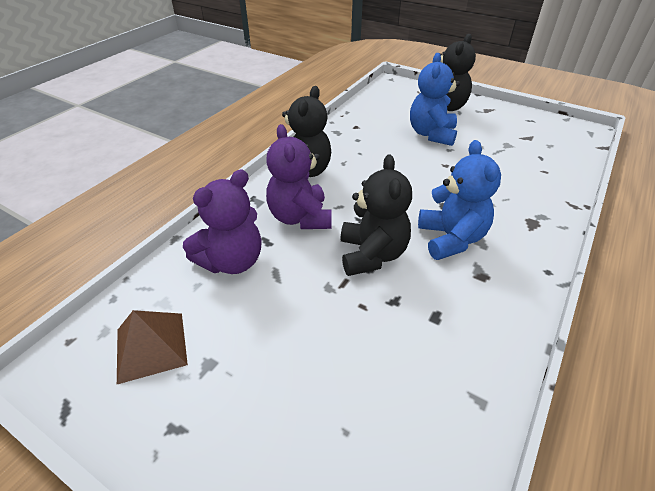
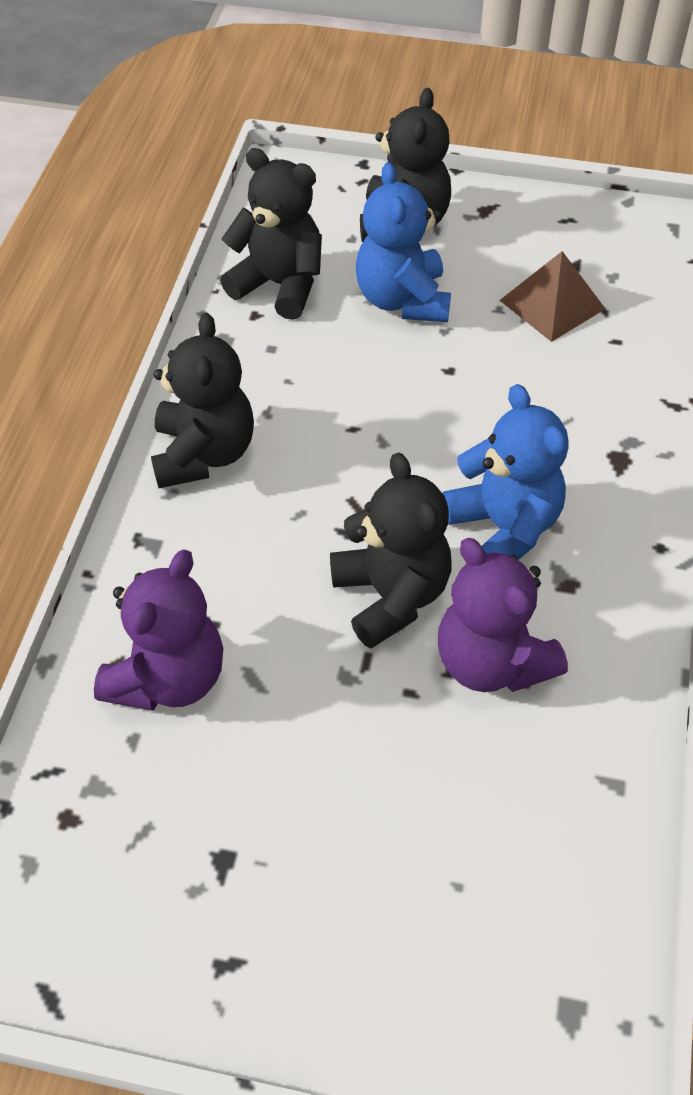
camera: 20 degrees left, 10 degrees up
(151, 346) = (120, 863): brown pyramid -> brown pyramid (552, 304)
(300, 217) = (242, 557): purple teddy bear -> purple teddy bear (491, 662)
(373, 118) = (279, 285): none -> black teddy bear

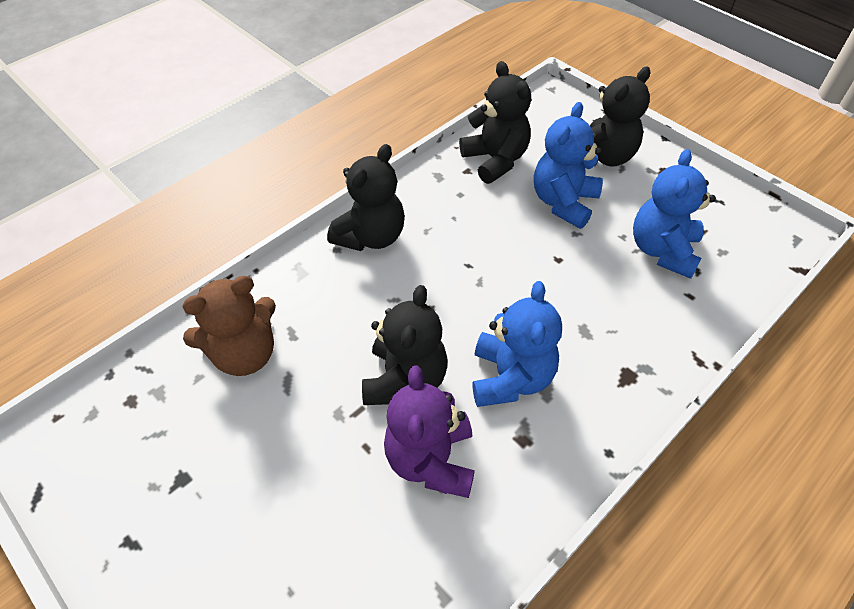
camera: 35 degrees right, 0 degrees up
(168, 678) = (245, 353): purple teddy bear -> brown teddy bear
(552, 304) = (662, 250): brown pyramid -> blue teddy bear

